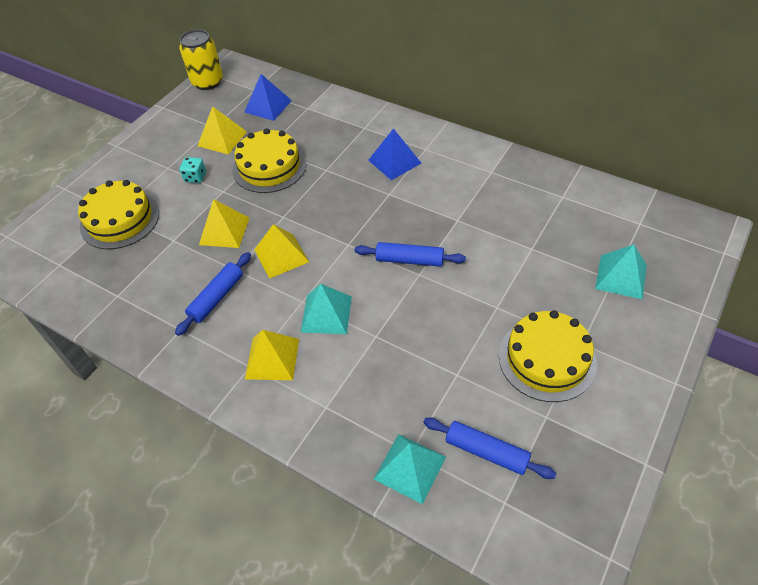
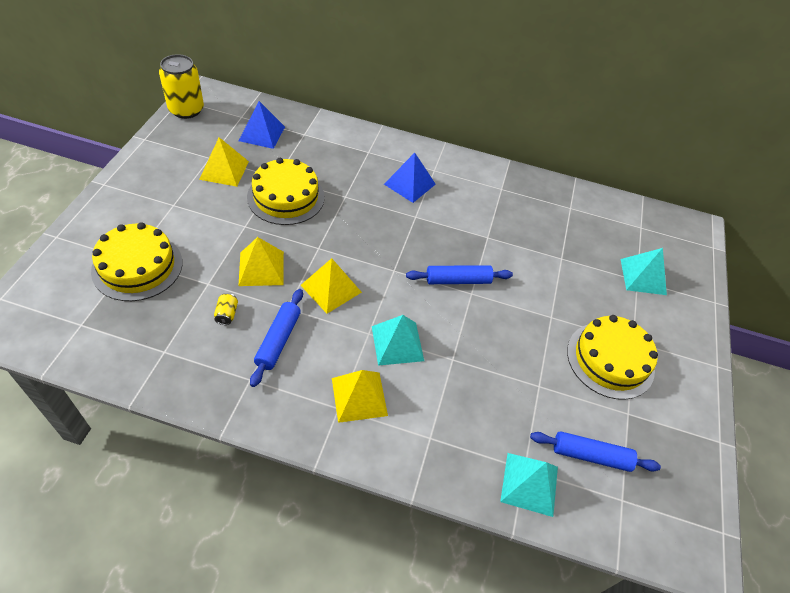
camera: 25 degrees left, 0 degrees up
(180, 269) = (227, 314): none -> yellow can
(195, 177) = (209, 213): turquoise dice -> none

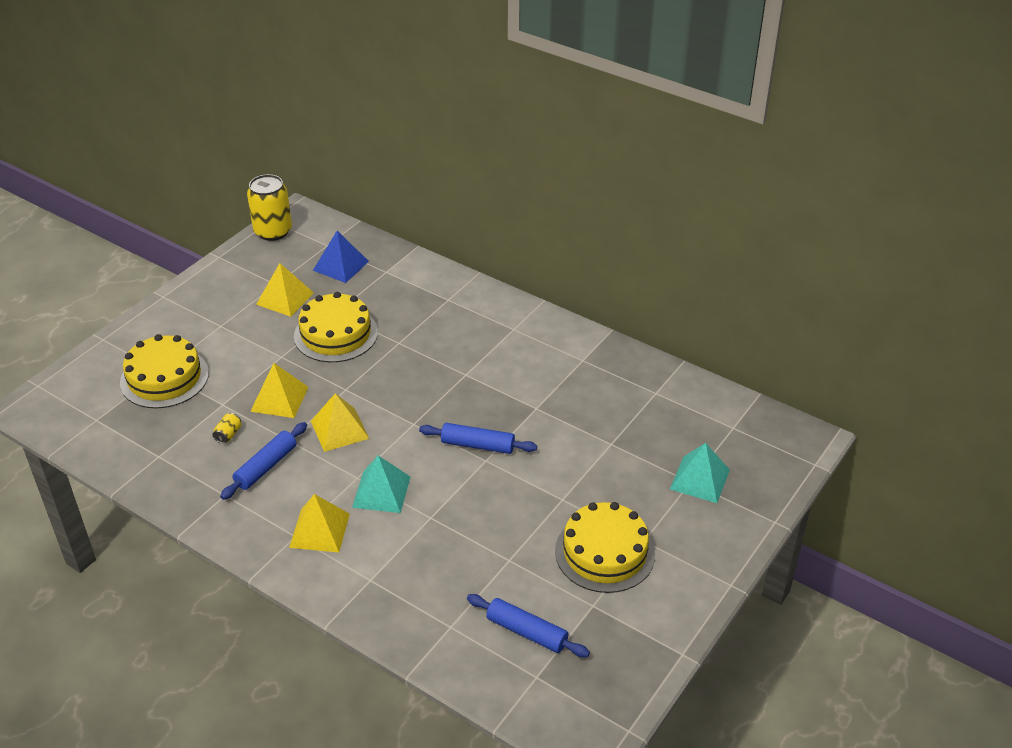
camera: 25 degrees right, 10 degrees down
(409, 184) = (477, 340): blue pyramid -> none
(529, 483) = (447, 640): turquoise pyramid -> none

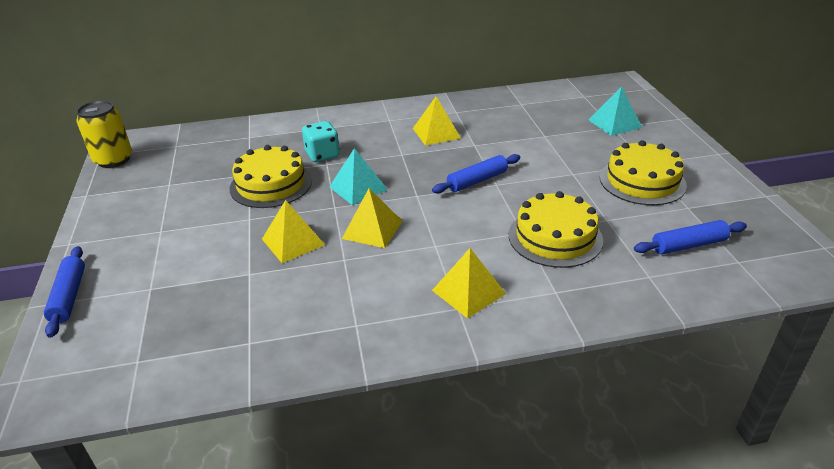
camera: 45 degrees left, 5 degrees down
(164, 378) = (162, 290): yellow cake -> yellow cake (555, 237)
(228, 434) = (289, 287): yellow can -> none
(266, 467) = (357, 285): blue rolling pin -> blue rolling pin (69, 296)
(285, 298) = (192, 188): yellow pyramid -> yellow pyramid (436, 133)
(341, 265) = (207, 150): blue pyramid -> none
(381, 491) = (466, 241): turquoise pyramid -> turquoise pyramid (358, 188)
(409, 330) = (322, 155): none -> turquoise dice

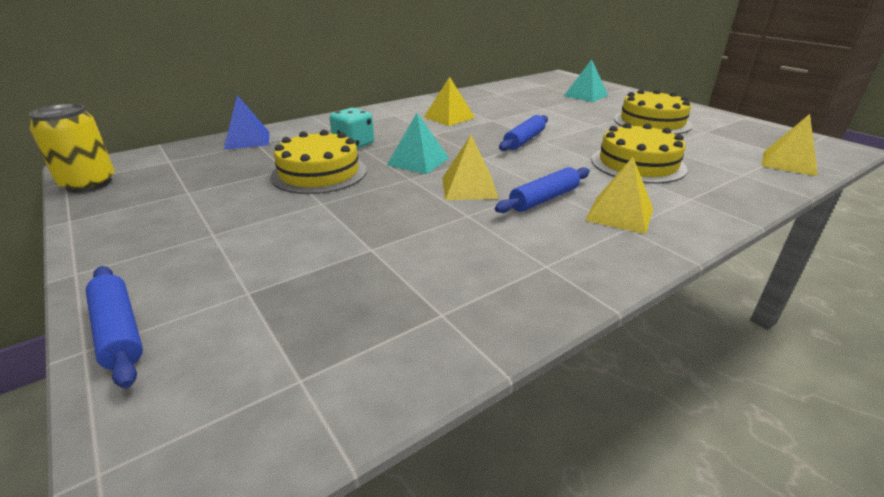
camera: 25 degrees left, 5 degrees down
(245, 131) = (247, 140): none -> blue pyramid
(293, 241) = (394, 212): yellow pyramid -> yellow pyramid (789, 163)
(688, 245) = (739, 151): blue rolling pin -> blue rolling pin (544, 199)

